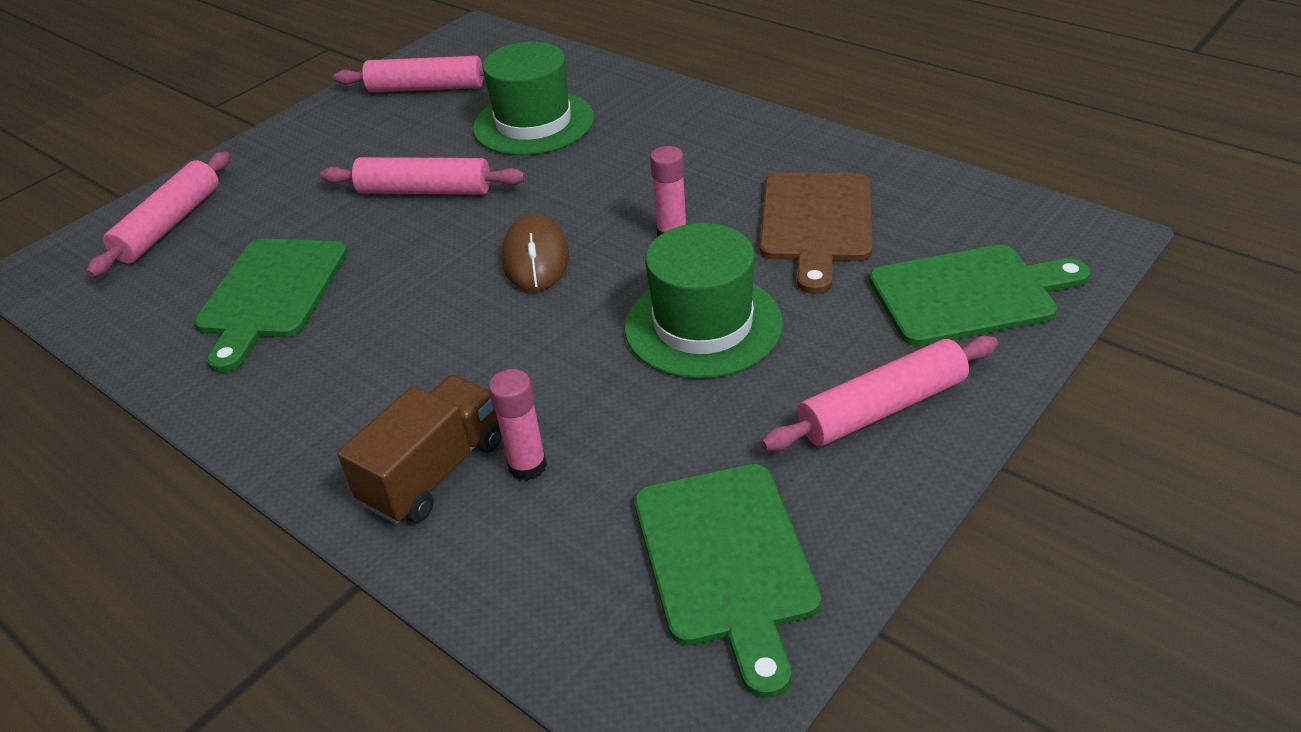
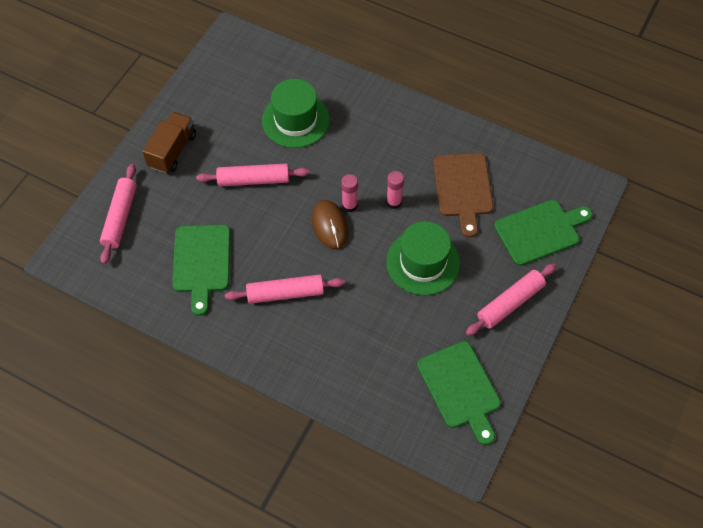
camera: 15 degrees left, 20 degrees up
(426, 88) = (221, 91): pink rolling pin -> pink rolling pin (285, 293)
(434, 472) = (326, 360): brown truck -> brown truck (172, 150)
(527, 466) = (366, 352): pink glue stick -> pink glue stick (349, 205)

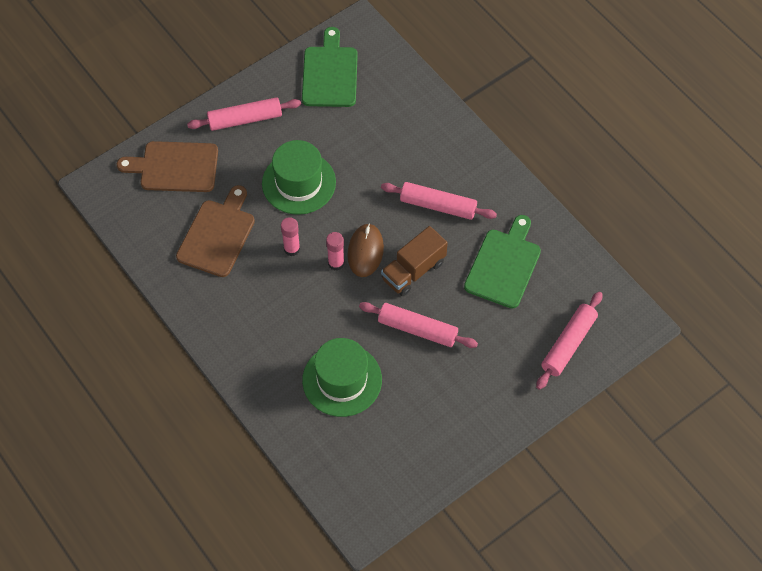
camera: 155 degrees left, 0 degrees up
(172, 150) = (488, 398): brown truck -> brown truck (413, 270)
(540, 231) = (175, 167): green cutting board -> brown cutting board

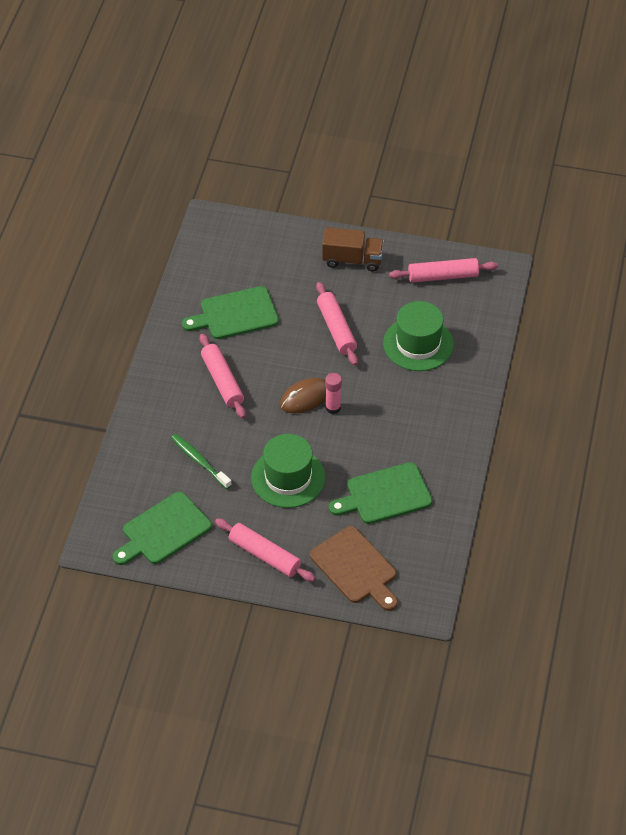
camera: 130 degrees left, 10 degrees down
(217, 235) = (385, 495): brown cutting board -> green cutting board
(292, 249) = (348, 441): pink glue stick -> none
(371, 137) = (199, 461): none -> green toothbrush
(413, 270) = (292, 360): brown truck -> brown truck (352, 260)
(568, 344) = (263, 246): pink rolling pin -> pink rolling pin (443, 276)

